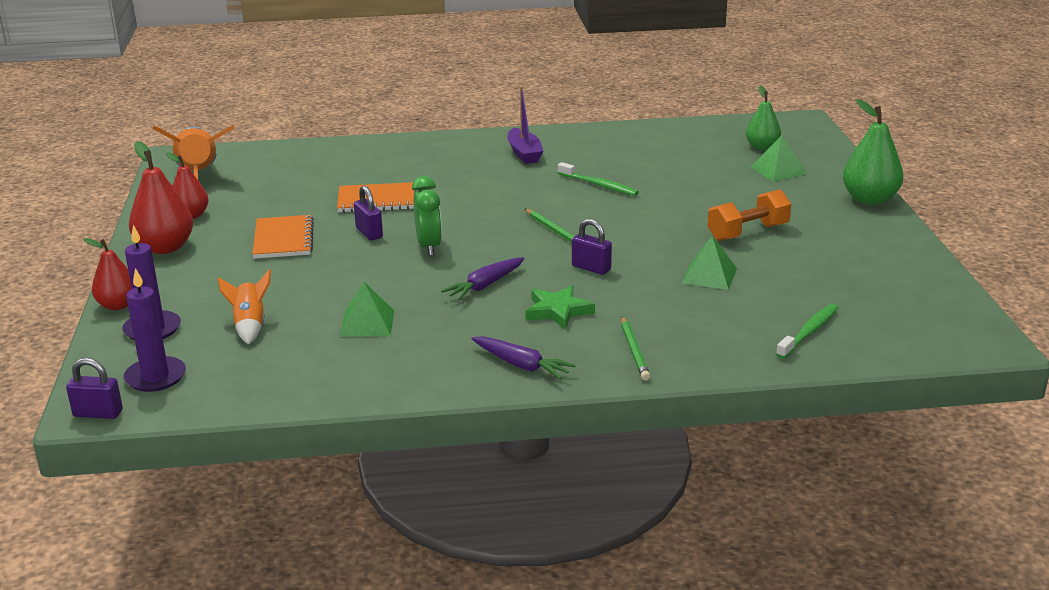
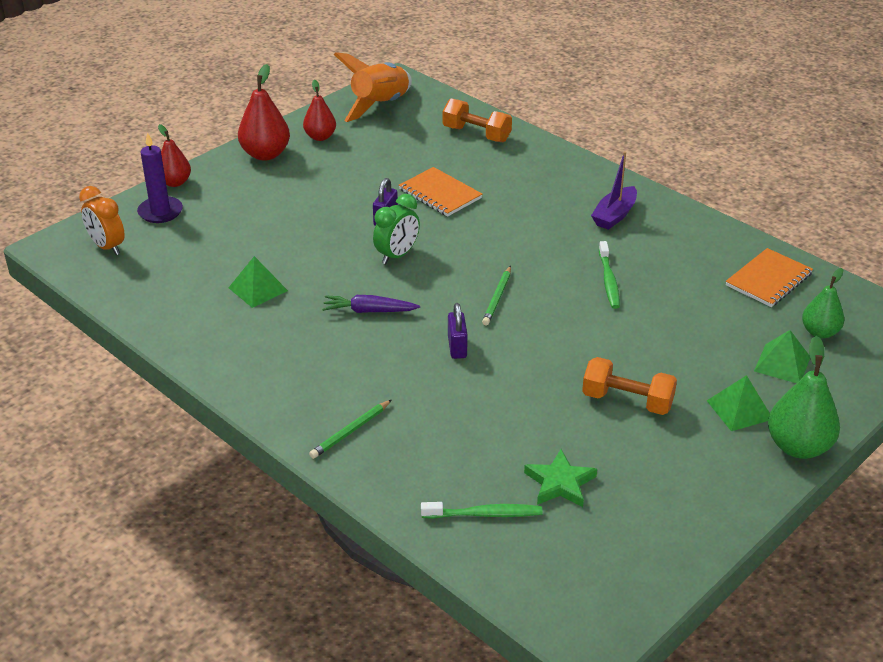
camera: 50 degrees right, 10 degrees up
(98, 413) = (49, 251): purple padlock -> none
(155, 377) = (107, 247): purple candle -> orange clock
(250, 325) = (204, 244): orange rocket -> none
(283, 239) = (332, 190): orange notebook -> orange notebook (768, 280)
(322, 157) = (476, 134): none -> orange dumbbell
(521, 365) = (273, 386): purple carrot -> none
(558, 311) = (370, 364): green star -> green star (560, 483)
(709, 275) = (519, 414): green pyramid -> green pyramid (739, 409)

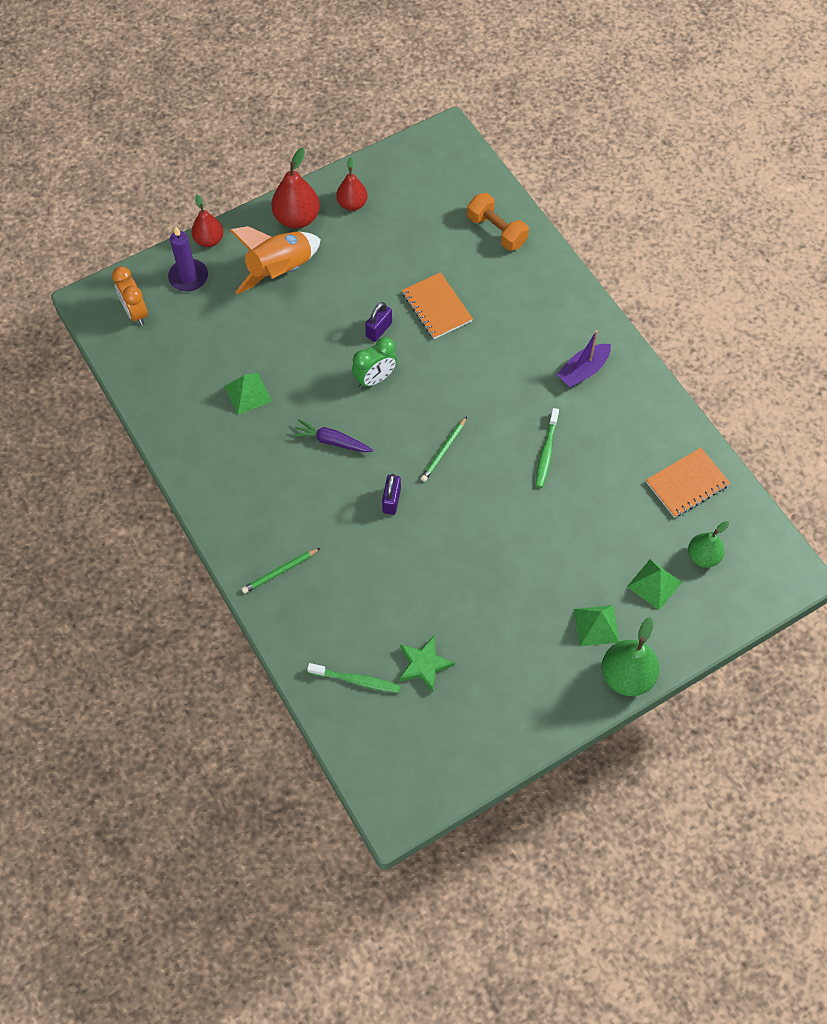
camera: 15 degrees right, 25 degrees up
(380, 105) = (420, 170): orange rocket -> orange rocket (280, 271)
(627, 401) = (508, 593): orange dumbbell -> none

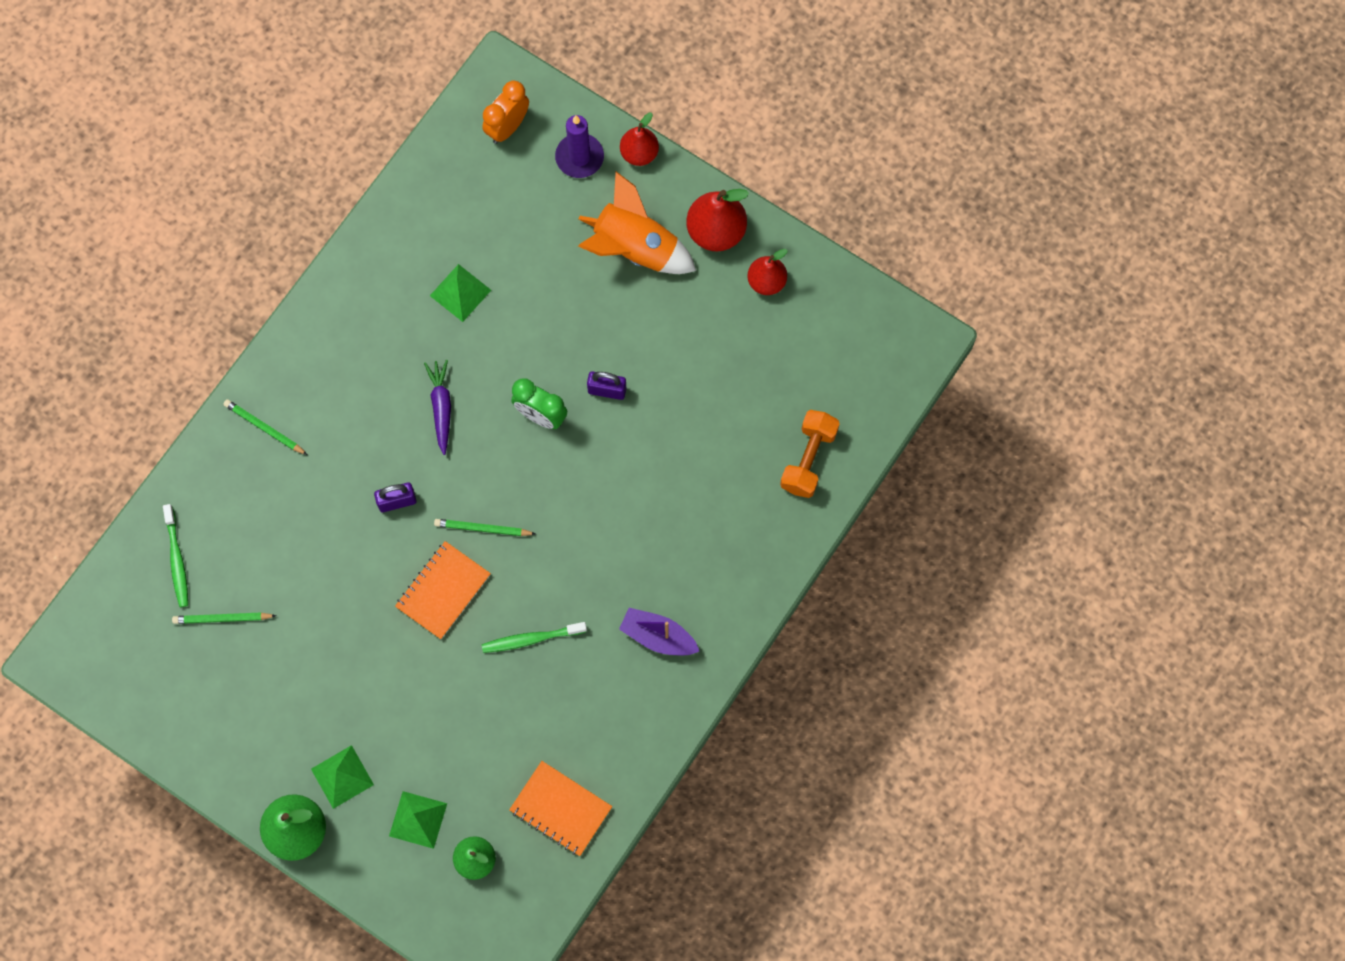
camera: 65 degrees right, 10 degrees up
(424, 665) = (222, 619): green star -> green pencil
(437, 307) = (668, 439): orange notebook -> orange notebook (443, 591)

